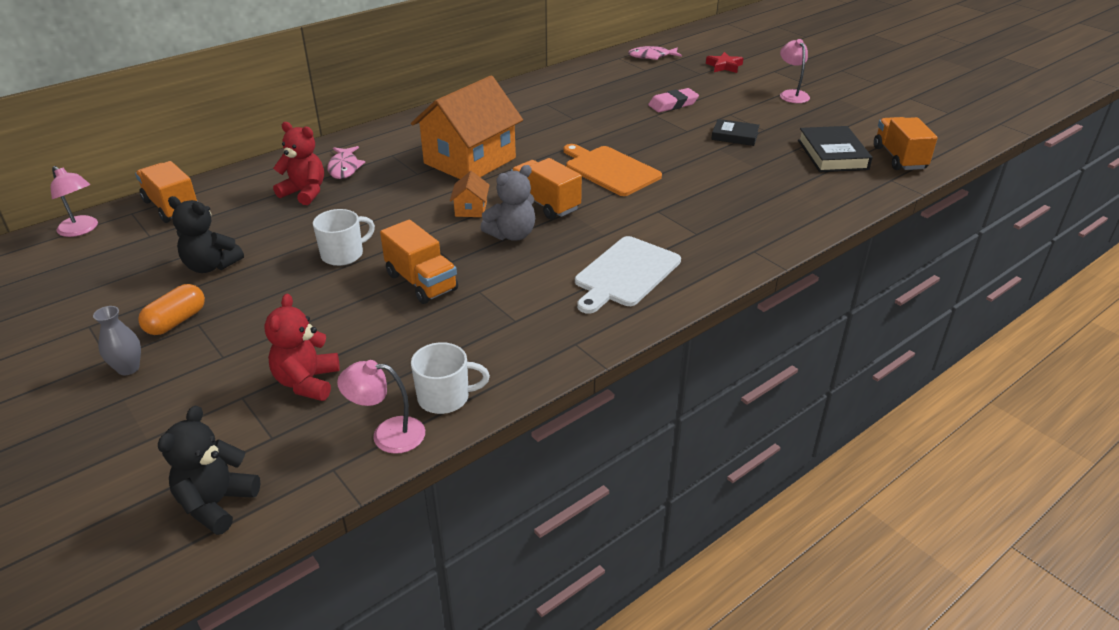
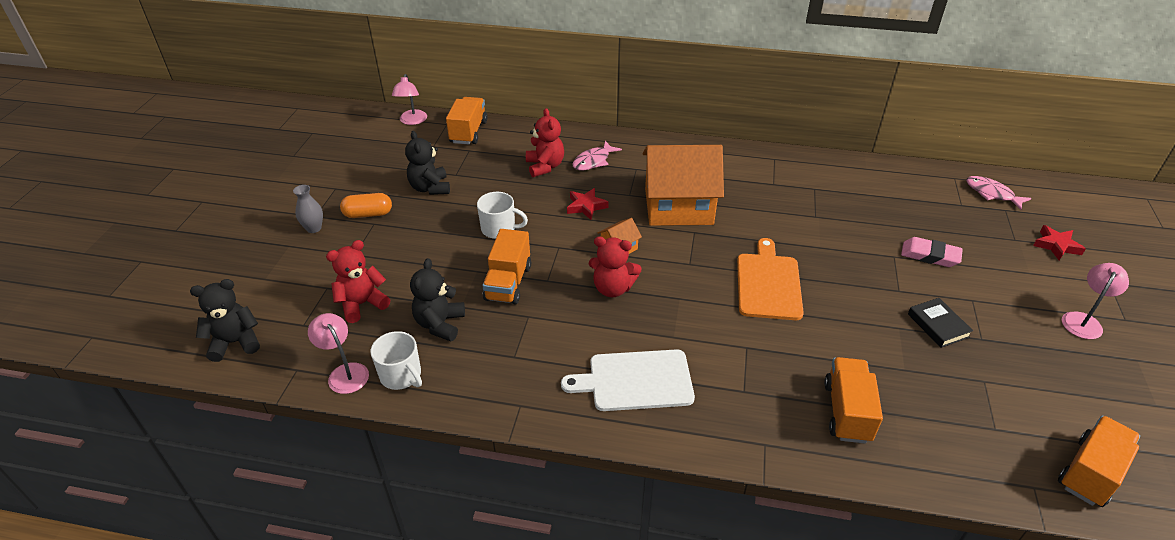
camera: 50 degrees right, 5 degrees up
(394, 199) = (586, 206): none -> red star
(413, 344) = (440, 324): none -> black teddy bear
(512, 235) = (612, 288): grey teddy bear -> red teddy bear
(545, 204) = (673, 279): orange truck -> orange truck (847, 412)
(832, 154) = (1013, 414): black book -> none

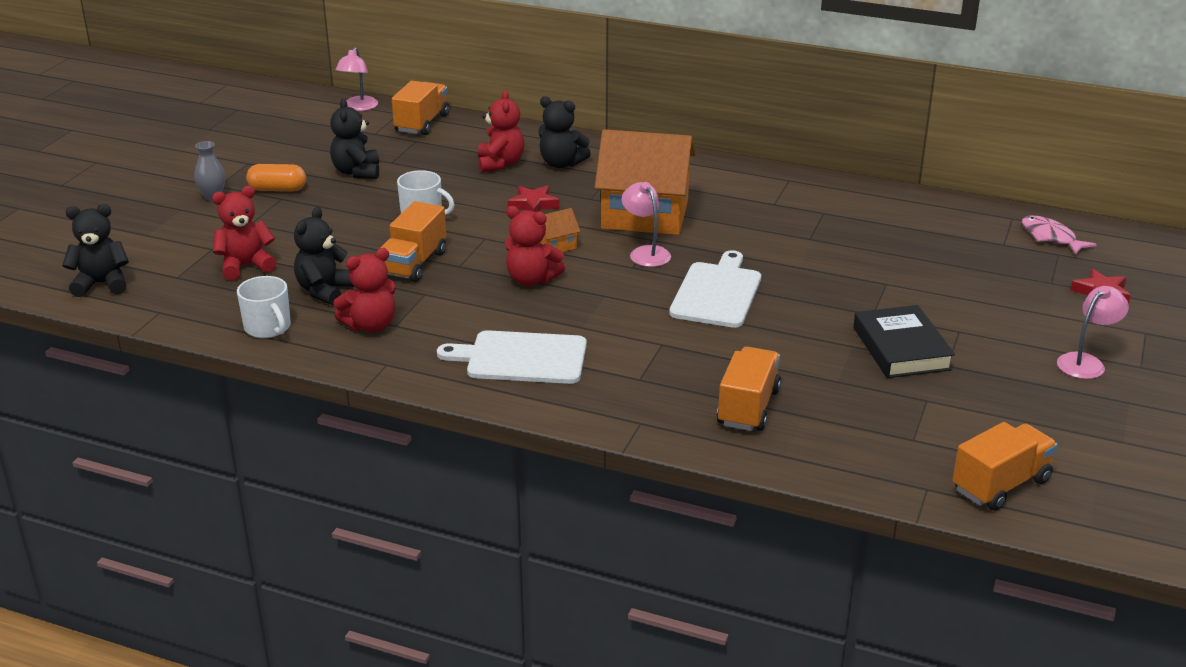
camera: 10 degrees right, 10 degrees down
(345, 372) = (209, 319): pink lamp -> pink lamp (645, 252)
(492, 360) = (371, 325): none -> red teddy bear
(593, 161) = (561, 163): pink fish -> black teddy bear
(768, 283) = (717, 293): orange cutting board -> white cutting board
(930, 255) = (931, 287): pink eraser -> none
(938, 325) = (901, 348): black book -> black book, size x1.56

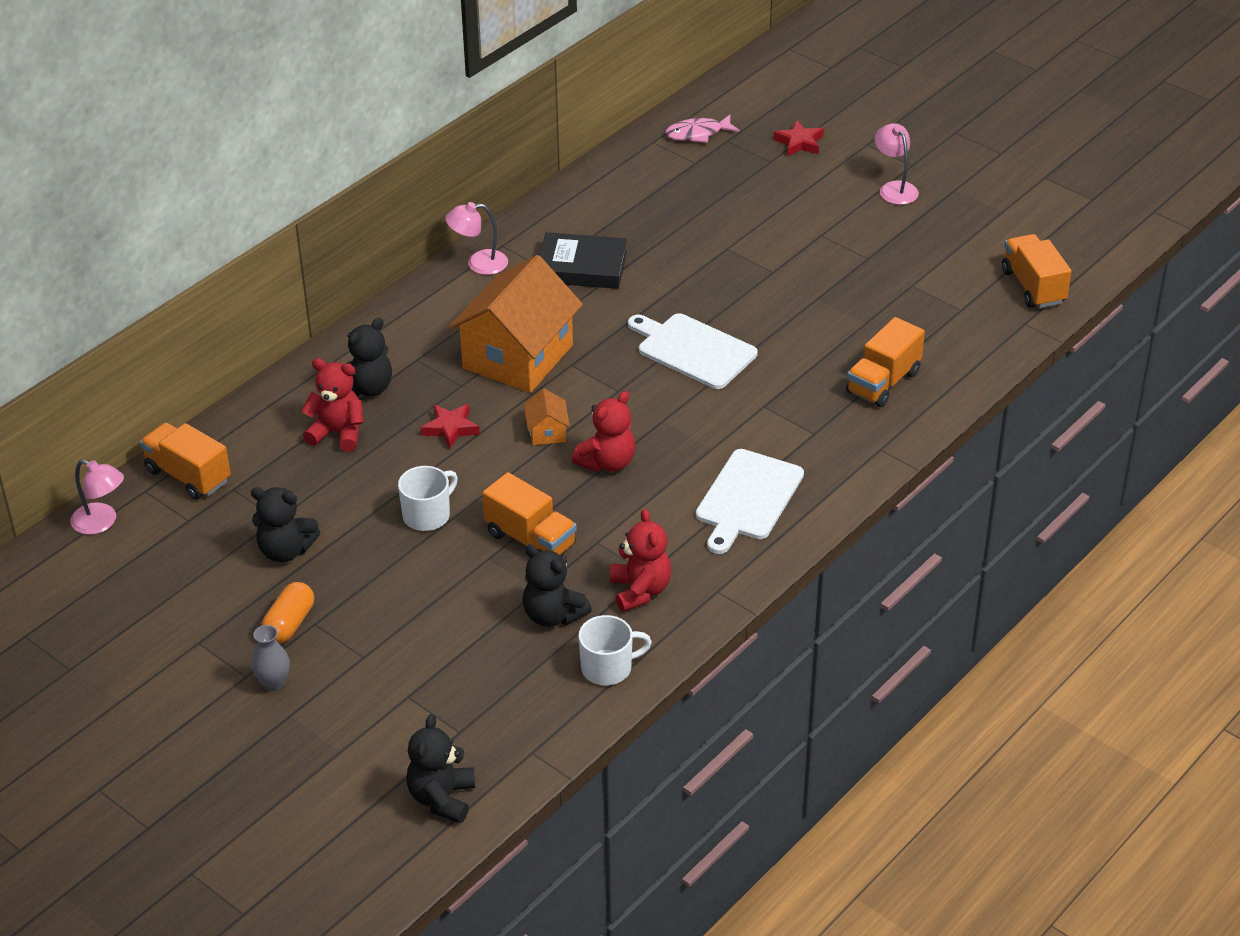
camera: 70 degrees left, 10 degrees up
(245, 266) = (464, 671): red teddy bear -> none
(645, 252) = (595, 375): pink lamp -> pink lamp (478, 263)
(748, 407) = (883, 382): orange truck -> orange truck turned 90 degrees counterclockwise
(901, 348) = (833, 274): black book -> black book (581, 267)

